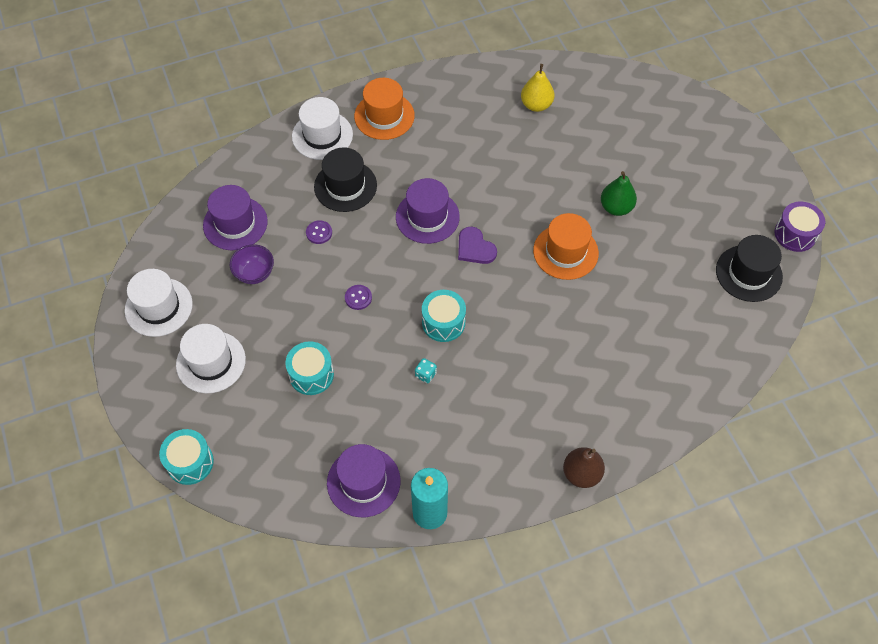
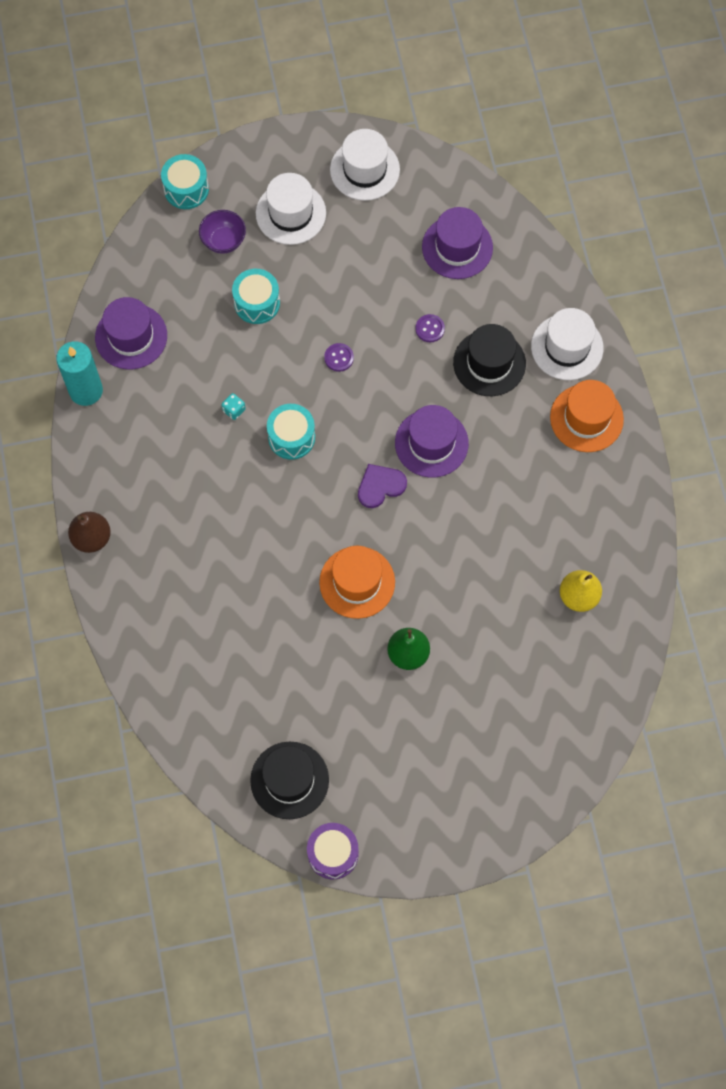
camera: 100 degrees right, 10 degrees up
(254, 273) = (388, 261): purple bowl -> purple bowl (223, 241)

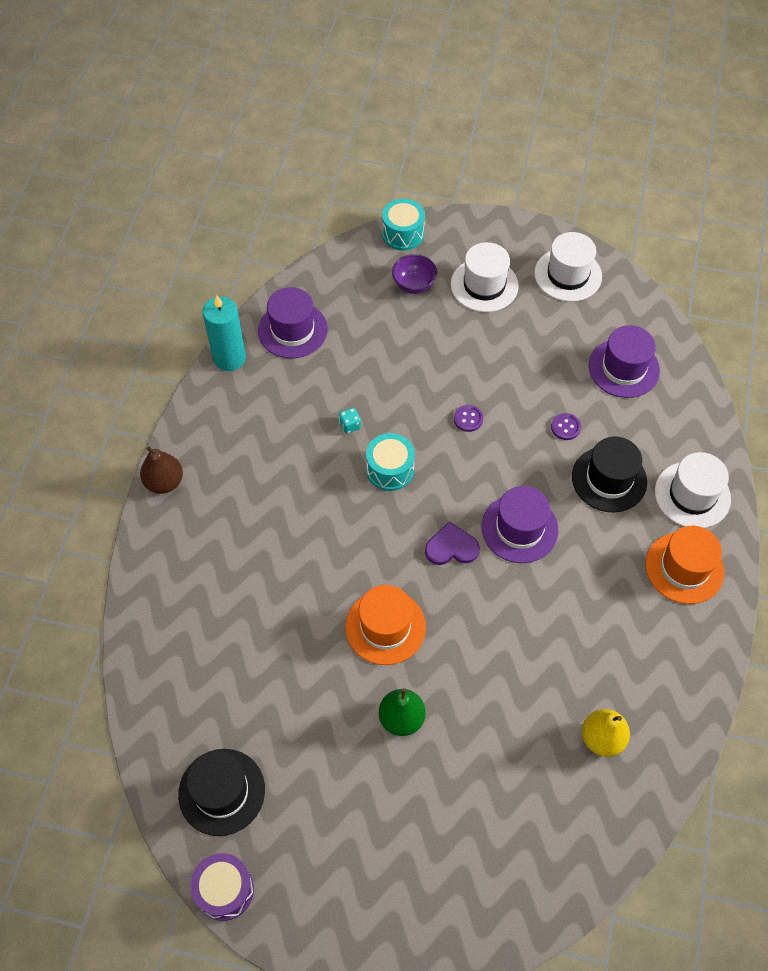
camera: 25 degrees right, 10 degrees down
(257, 303) = (417, 345): turquoise drum -> none

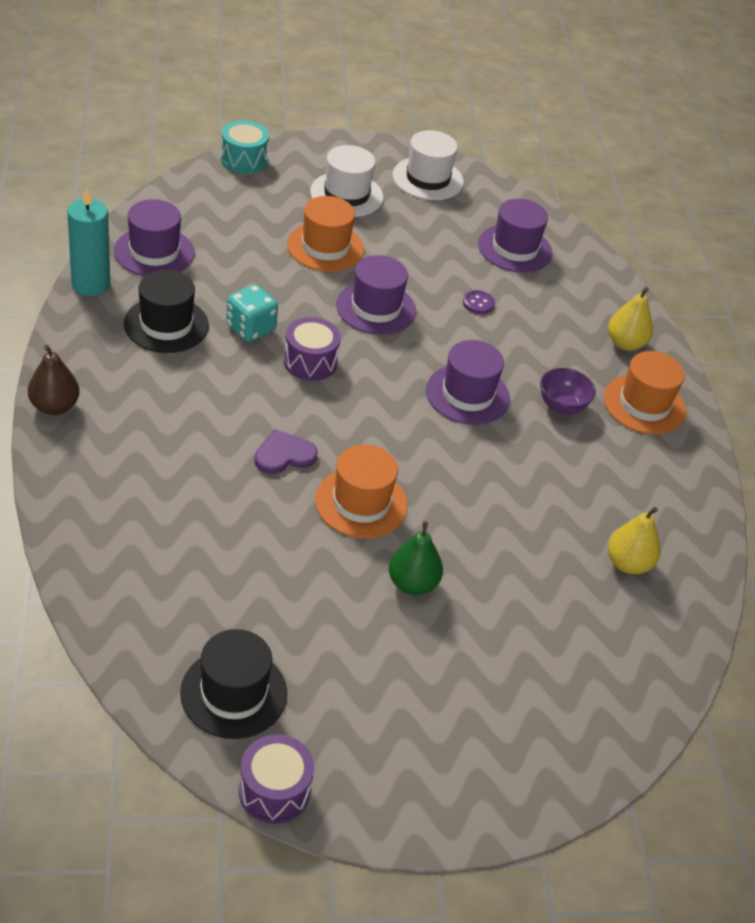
camera: 25 degrees left, 15 degrees down
(350, 425) = (250, 328): turquoise dice -> turquoise dice, size x1.90
(390, 469) = (310, 362): turquoise drum -> purple drum
(414, 285) = (272, 201): purple bowl -> purple bowl (562, 406)
(445, 344) = (325, 247): none -> orange hat
(451, 547) = (403, 421): purple heart -> purple heart (284, 455)
(468, 419) = (376, 308): purple button -> purple hat
(609, 479) = (539, 341): black hat -> black hat (166, 325)
(692, 495) = (625, 343): white hat -> yellow pear

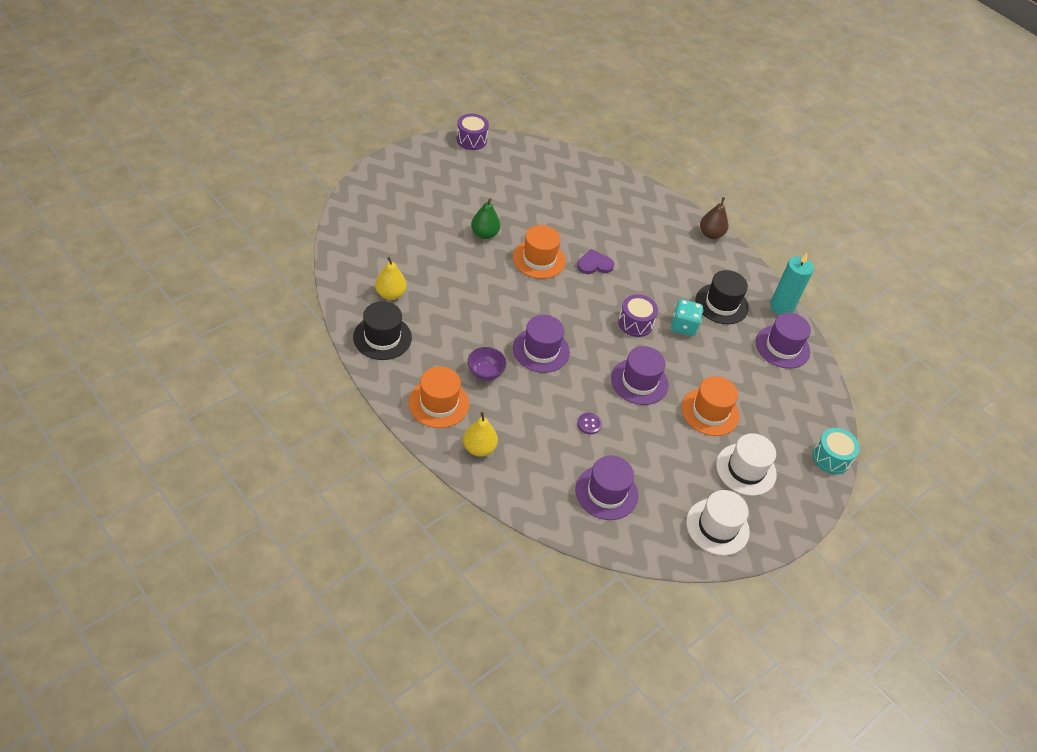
camera: 145 degrees right, 5 degrees up
(233, 693) = (515, 162): black hat -> black hat (382, 337)
(284, 455) = (594, 264): purple heart -> purple heart turned 135 degrees counterclockwise

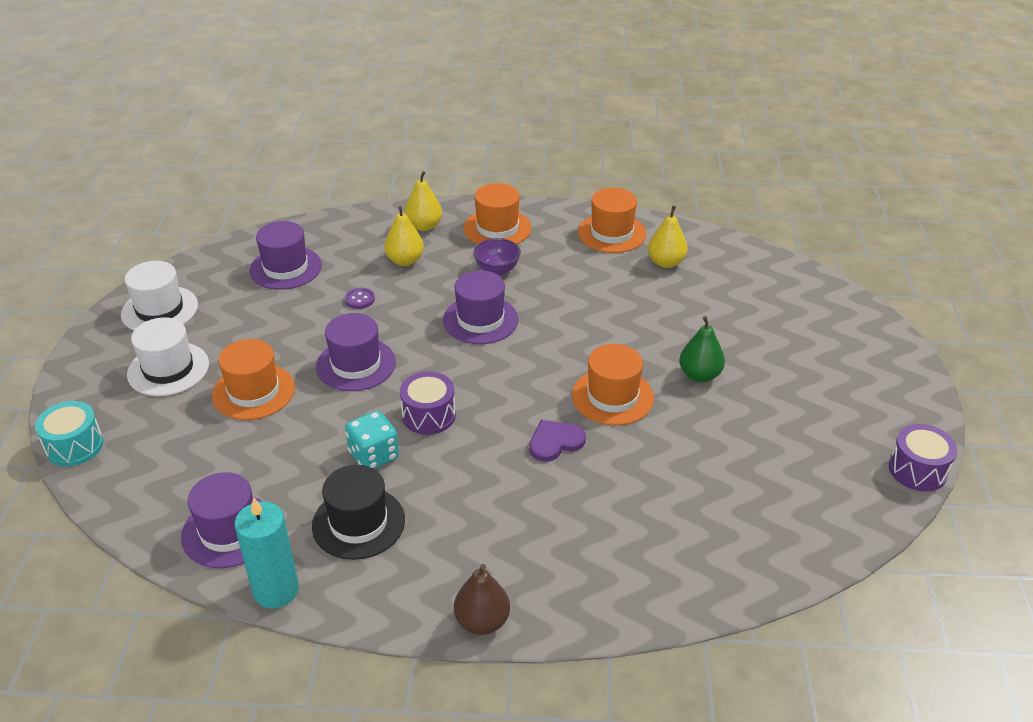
camera: 140 degrees right, 10 degrees down
(382, 337) = (612, 233): black hat -> orange hat
(527, 430) = (405, 260): none -> yellow pear
(594, 264) = (555, 442): purple heart -> purple heart turned 150 degrees counterclockwise

